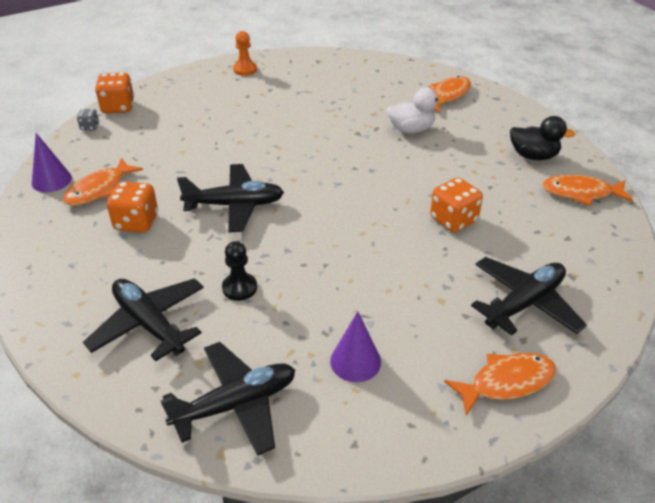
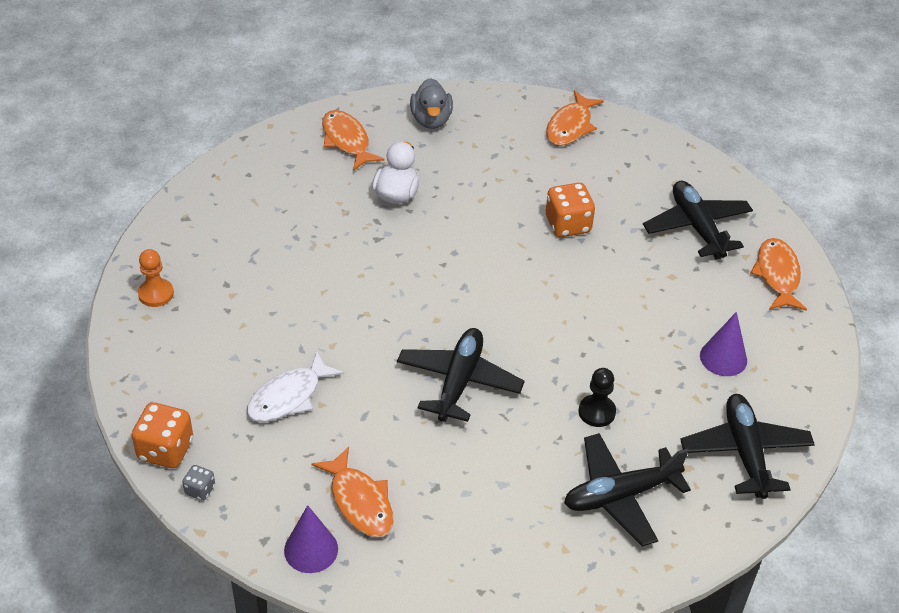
camera: 70 degrees left, 5 degrees up
(136, 222) = (446, 476): orange dice -> none
(182, 137) = (288, 397): none -> white fish
(509, 123) = (431, 120): none -> grey duck
(533, 156) = (497, 129): black duck -> none

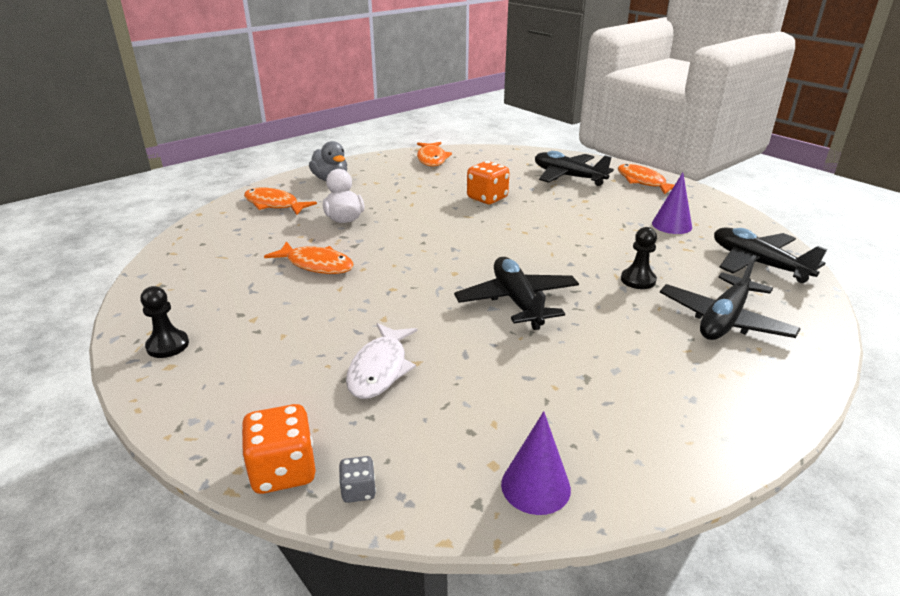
camera: 30 degrees left, 15 degrees down
(156, 294) = (168, 345): orange pawn -> black pawn
(359, 501) = (535, 420): orange fish -> orange fish (316, 265)

